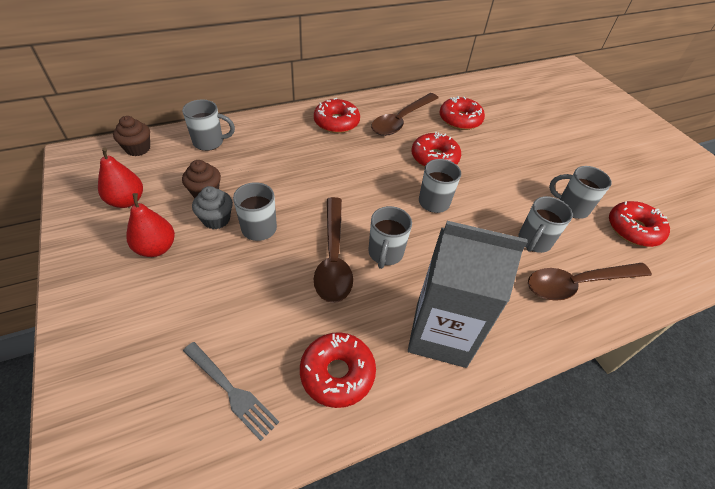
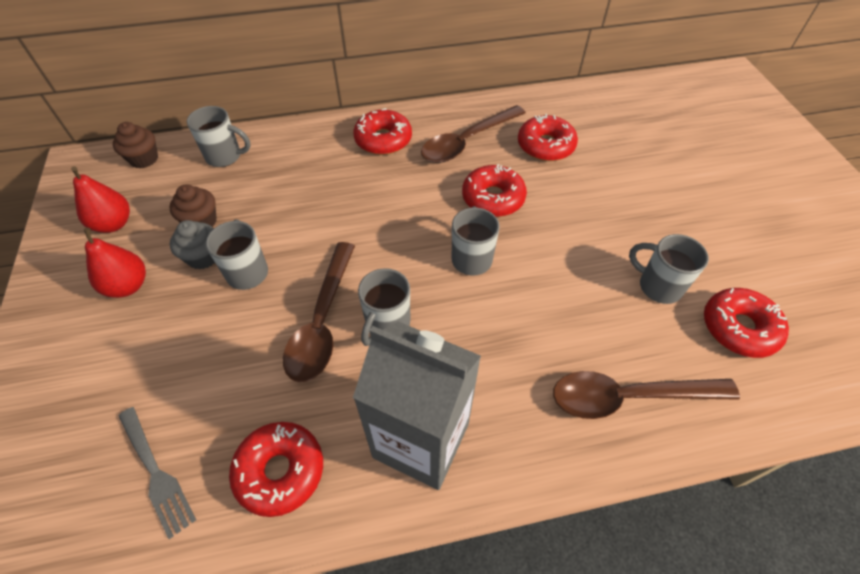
camera: 15 degrees right, 5 degrees up
(533, 242) = (587, 329): grey mug -> none

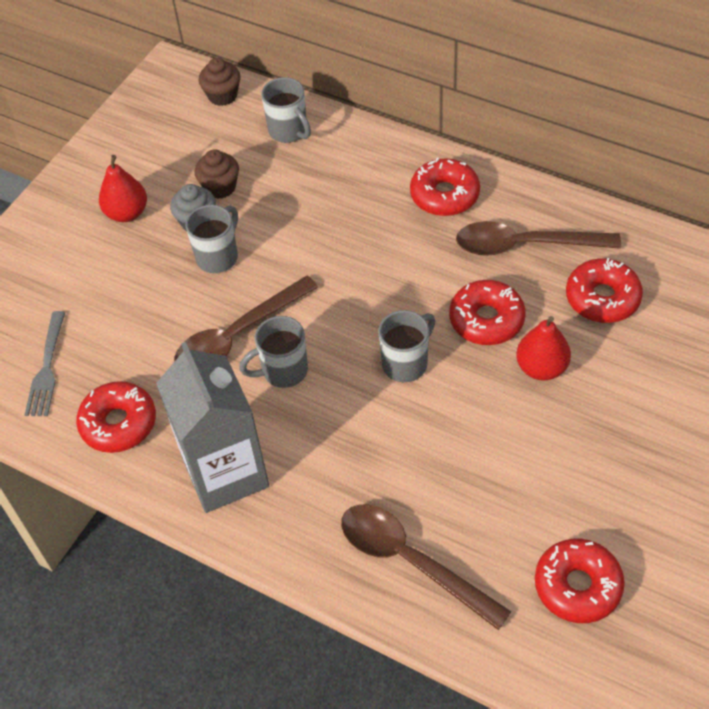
camera: 45 degrees right, 0 degrees up
(114, 224) = (155, 149): red pear -> red pear (541, 368)
(658, 286) = (547, 501): grey mug -> none

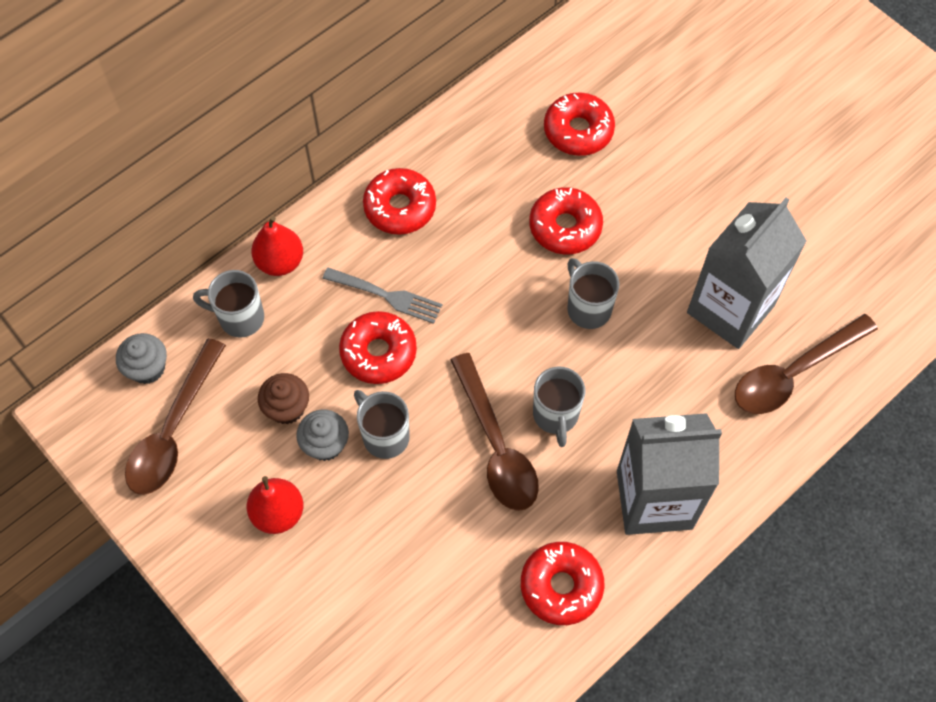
camera: 75 degrees left, 10 degrees up
(47, 368) = (462, 645): grey fork -> grey fork (387, 296)
(222, 95) = (147, 368): brown cupcake -> grey cupcake
(289, 131) = (239, 318): grey mug -> grey mug turned 150 degrees counterclockwise
(460, 483) = (730, 309): none -> grey carton
(525, 245) = (492, 165): brown spoon -> brown spoon (173, 430)
(541, 368) = (634, 204): red pear -> red pear (280, 262)
(577, 586) = (851, 259): red donut -> red donut (378, 352)

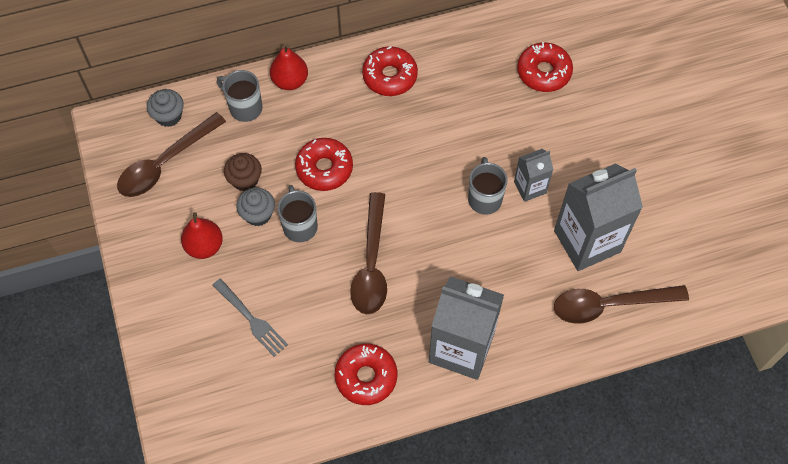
camera: 25 degrees right, 0 degrees up
(387, 296) = (349, 133): grey fork -> grey fork (251, 319)
(555, 416) = (423, 262): grey mug -> none
(565, 227) = (498, 135): red donut -> none
(633, 273) = (530, 187): none -> grey carton

